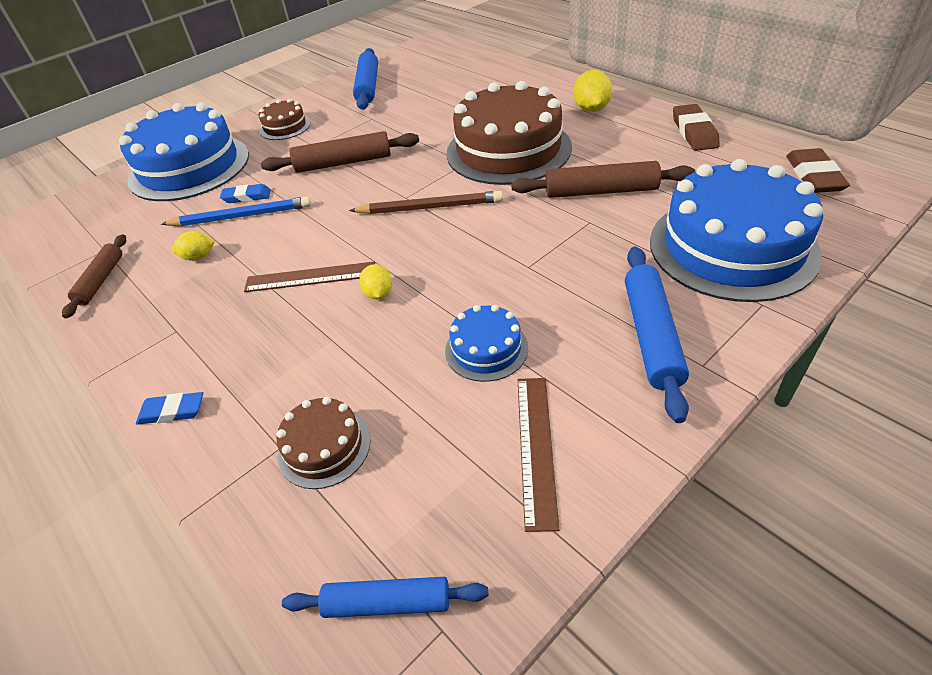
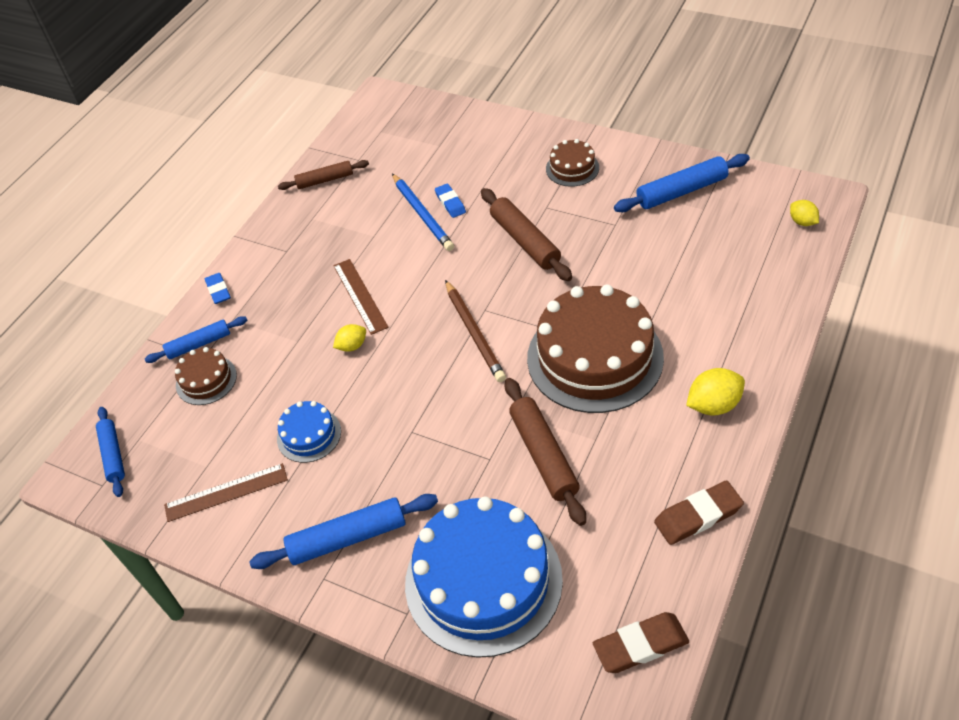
camera: 70 degrees right, 5 degrees up
(189, 167) = (481, 142): blue cake -> none
(199, 257) = (365, 218): yellow lemon -> yellow lemon (802, 222)
(251, 448) = (199, 344): none -> blue rolling pin

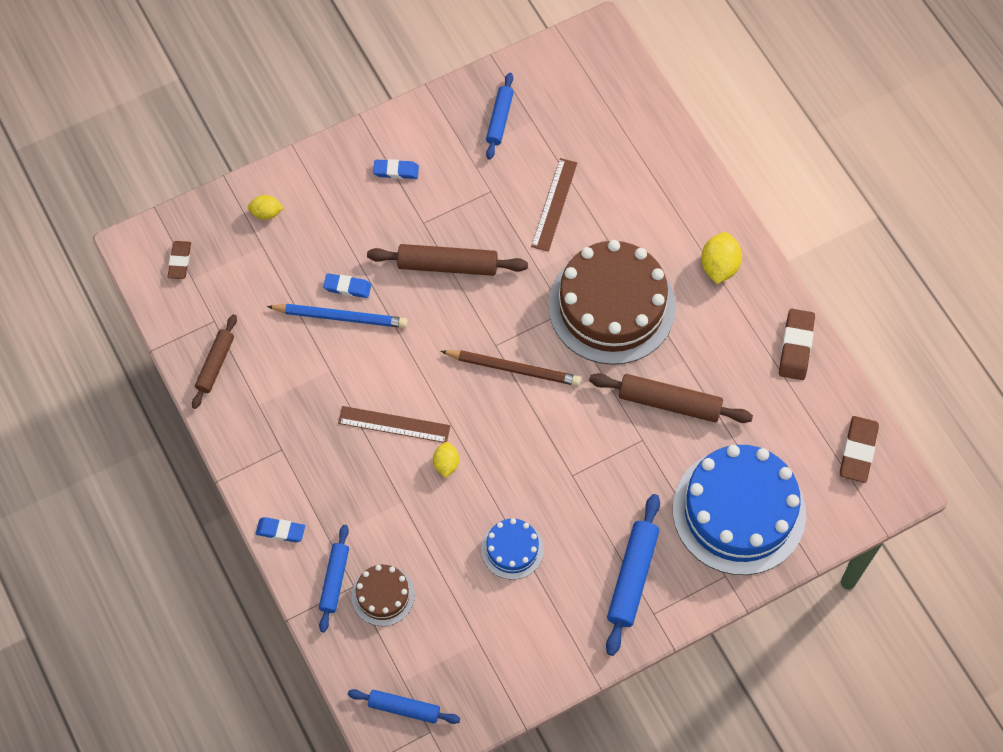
camera: 60 degrees left, 15 degrees up
(226, 492) = (518, 640): brown ruler -> brown ruler (554, 204)
(387, 119) = (179, 261): none -> brown eraser
(572, 168) = (396, 171): brown cake -> blue eraser
(681, 191) = (499, 119): blue rolling pin -> blue rolling pin, size x0.65
(802, 222) = (608, 72): yellow lemon -> yellow lemon (266, 213)

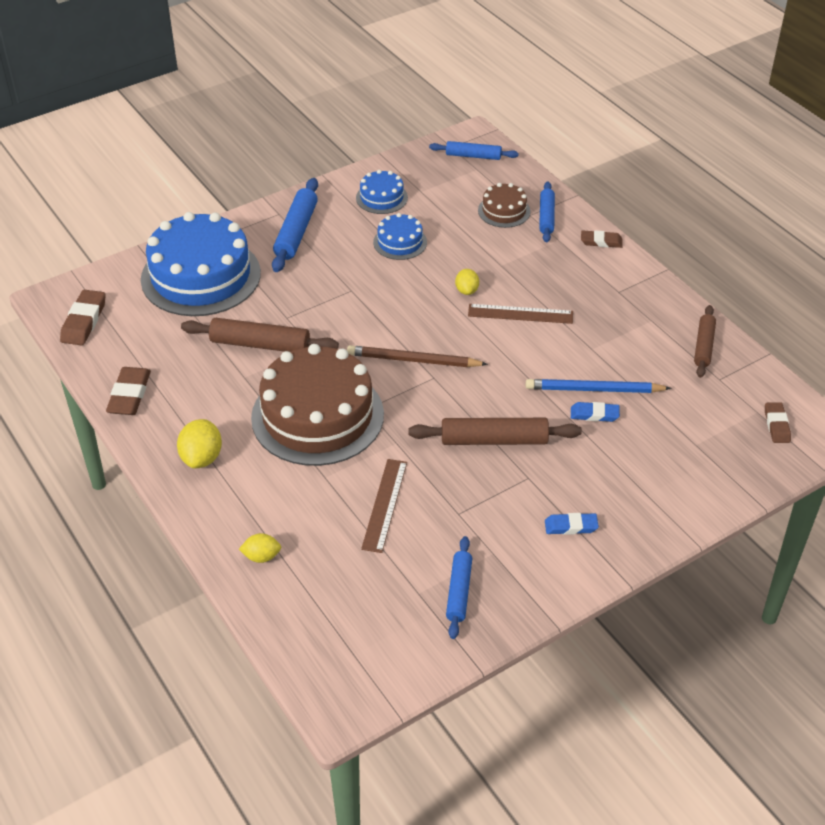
camera: 175 degrees right, 20 degrees down
(266, 213) = (703, 475): yellow lemon -> yellow lemon (261, 557)
(280, 531) = (601, 242): blue eraser -> brown eraser
(528, 633) = (381, 198): none -> blue cake

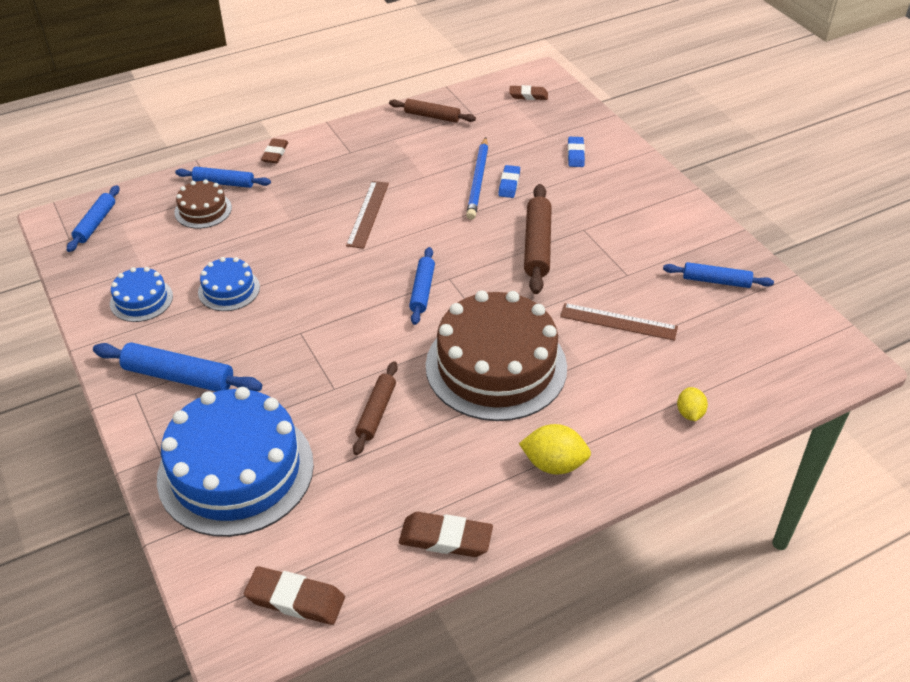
camera: 85 degrees left, 0 degrees up
(260, 344) = (376, 412): brown rolling pin -> brown rolling pin, size x0.65
(414, 360) = (422, 290): brown pencil -> blue rolling pin
(466, 290) = (324, 246): yellow lemon -> none
(571, 526) = (639, 211): blue eraser -> blue eraser (575, 154)

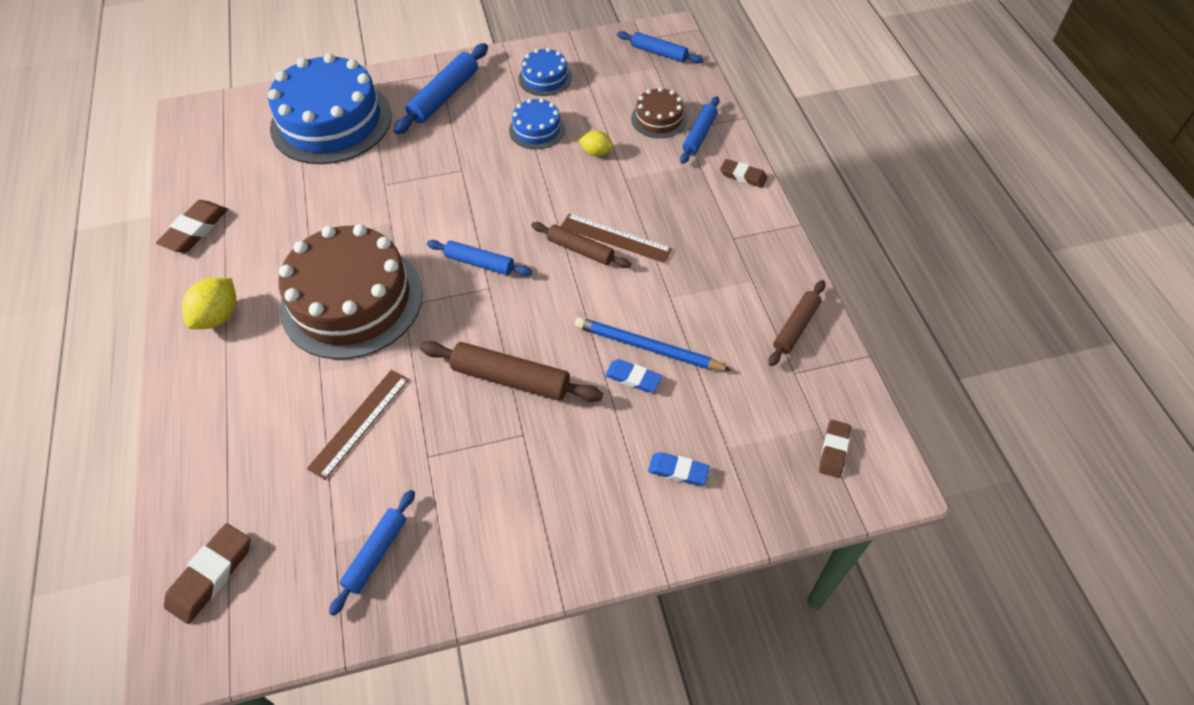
camera: 105 degrees right, 10 degrees up
(295, 599) = (202, 143): brown eraser -> brown eraser (211, 575)
(376, 412) = (343, 207): brown rolling pin -> brown rolling pin (580, 250)
(689, 413) = (207, 446): yellow lemon -> yellow lemon (596, 152)

